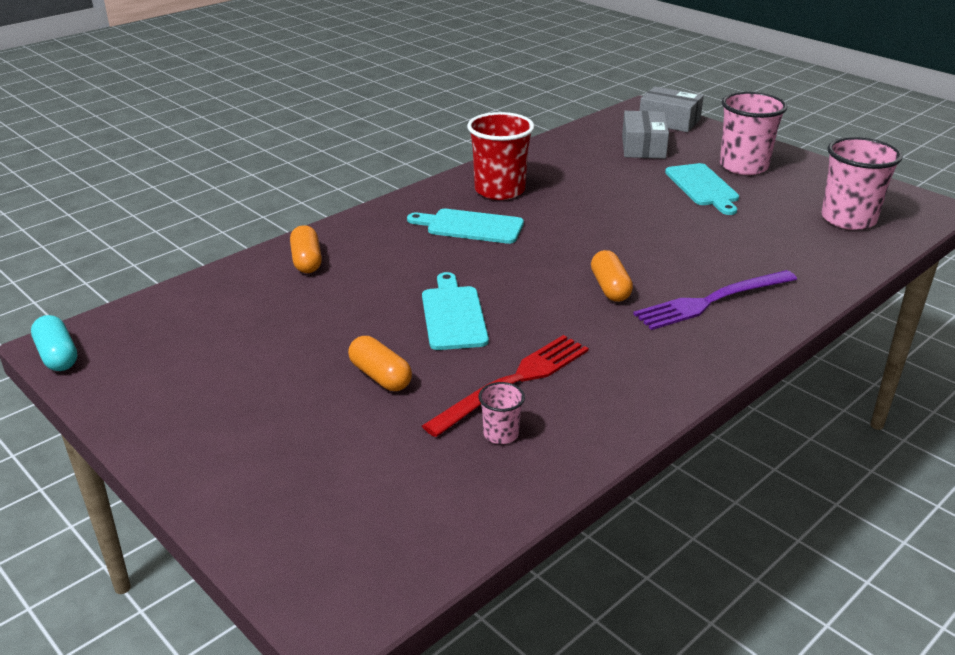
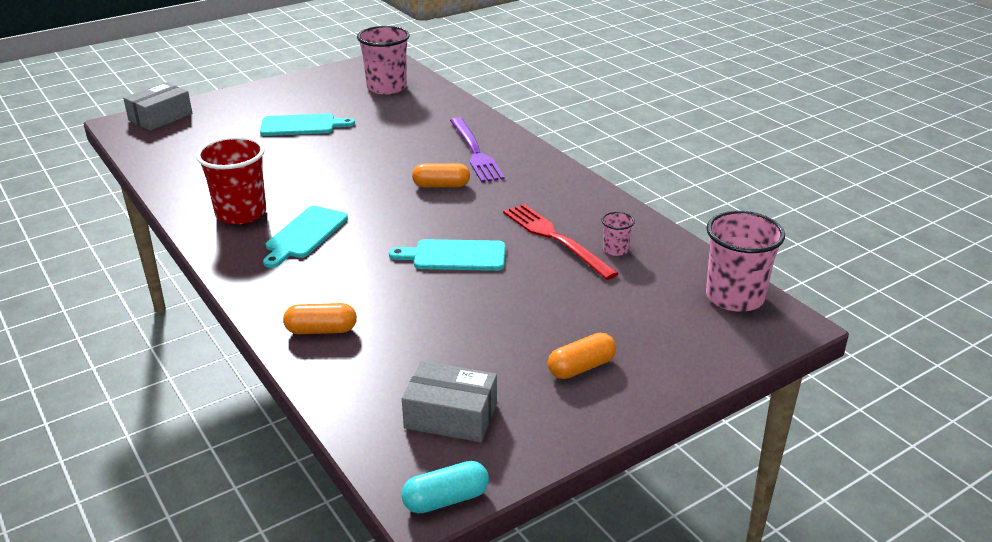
camera: 80 degrees left, 0 degrees up
(380, 376) = (534, 296): orange capsule -> orange capsule (581, 367)
(643, 147) = (205, 136): grey box -> grey box (451, 415)
(743, 166) = (277, 104): pink cup -> pink cup (734, 297)

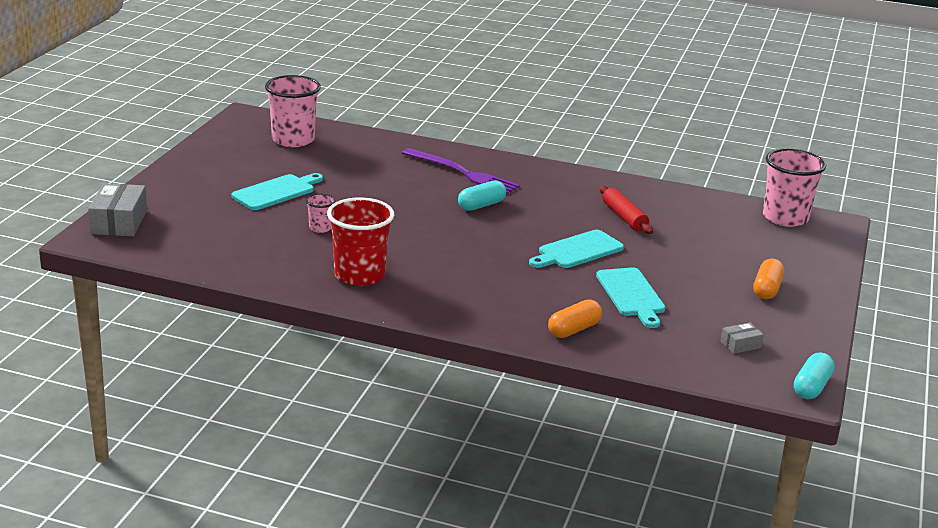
camera: 40 degrees left, 5 degrees down
(305, 234) = (442, 273): turquoise cutting board -> turquoise cutting board (631, 295)
(441, 185) = (481, 205): orange capsule -> turquoise capsule
(451, 415) = (740, 344): grey box -> grey box, size x0.51
(555, 239) = (624, 217): red fork -> red rolling pin
(615, 250) = (673, 212): pink cup -> pink cup (320, 228)

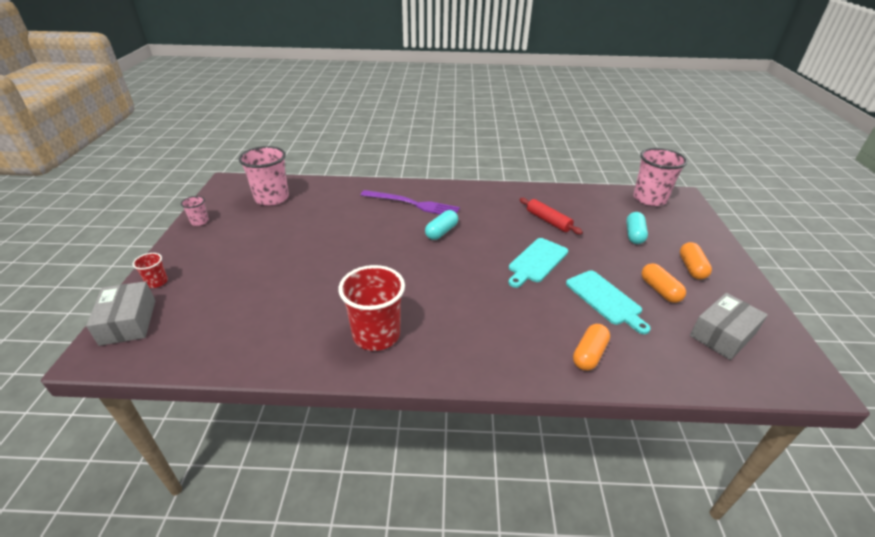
camera: 15 degrees left, 10 degrees up
(150, 196) = (157, 282): none -> red cup
(276, 192) = (272, 253): turquoise cutting board -> none
(320, 228) = (322, 285): pink cup -> pink cup (199, 221)
(705, 299) = (659, 290): none -> orange capsule
(740, 344) = (722, 334): grey box -> grey box, size x1.97
(811, 387) = (812, 371): turquoise capsule -> turquoise capsule (634, 235)

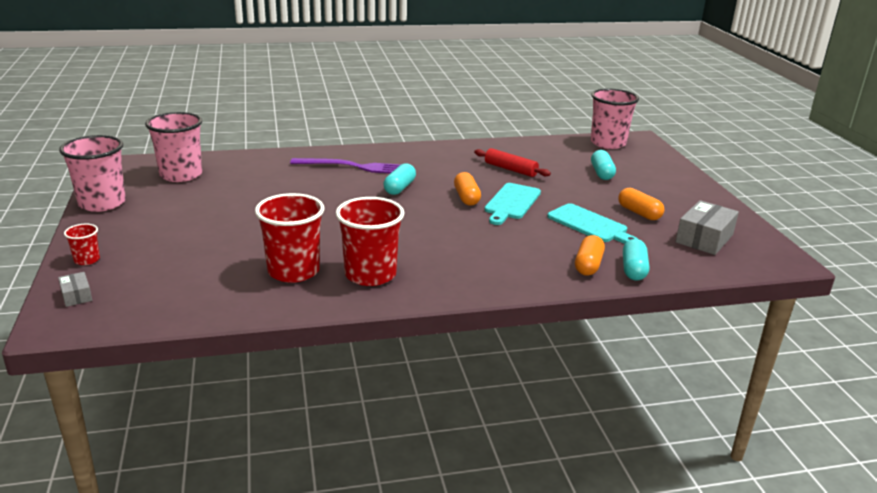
camera: 15 degrees left, 10 degrees down
(128, 322) = (76, 295): grey box -> grey box, size x0.51
(199, 221) = (102, 203): pink cup -> pink cup, size x2.11
(312, 320) = (293, 271): none -> red cup
(635, 368) = (633, 269): none -> turquoise capsule
(691, 268) = (664, 194): orange capsule -> orange capsule (466, 198)

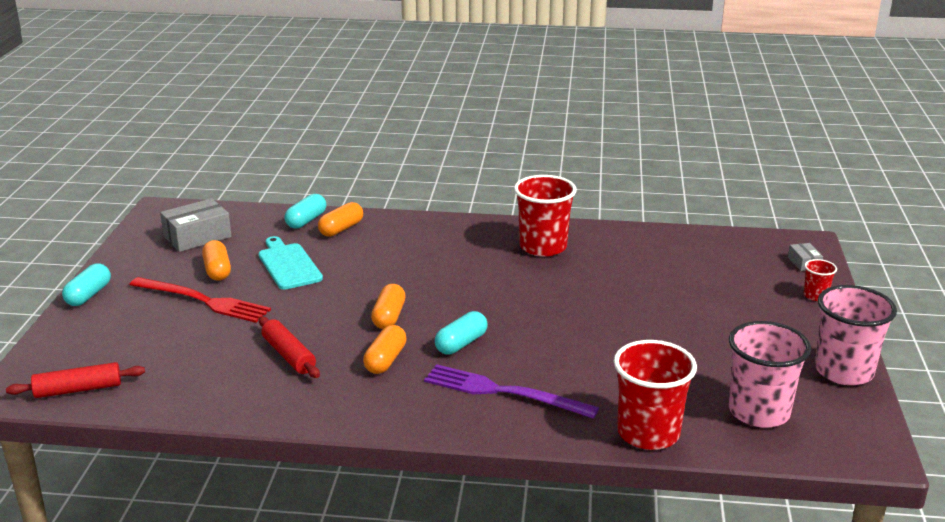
camera: 160 degrees left, 0 degrees up
(293, 271) = (612, 259): red cup -> red cup (648, 433)
(444, 174) = (385, 360): none -> orange capsule
(511, 203) = (342, 302): turquoise cutting board -> none
(601, 173) = (176, 331): turquoise capsule -> turquoise capsule (88, 295)
(608, 143) = (78, 389): pink cup -> red rolling pin
(614, 191) = (203, 301): none -> red fork

